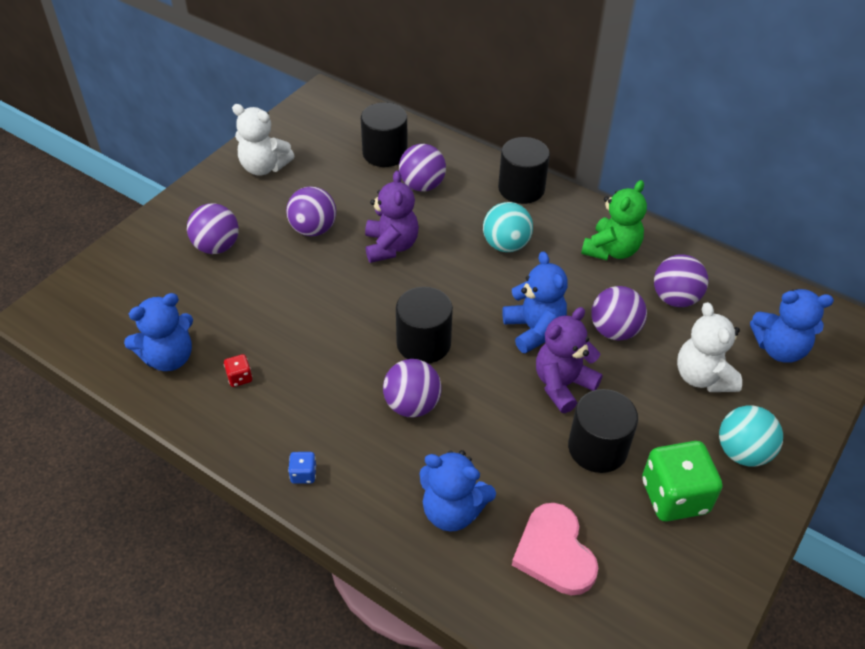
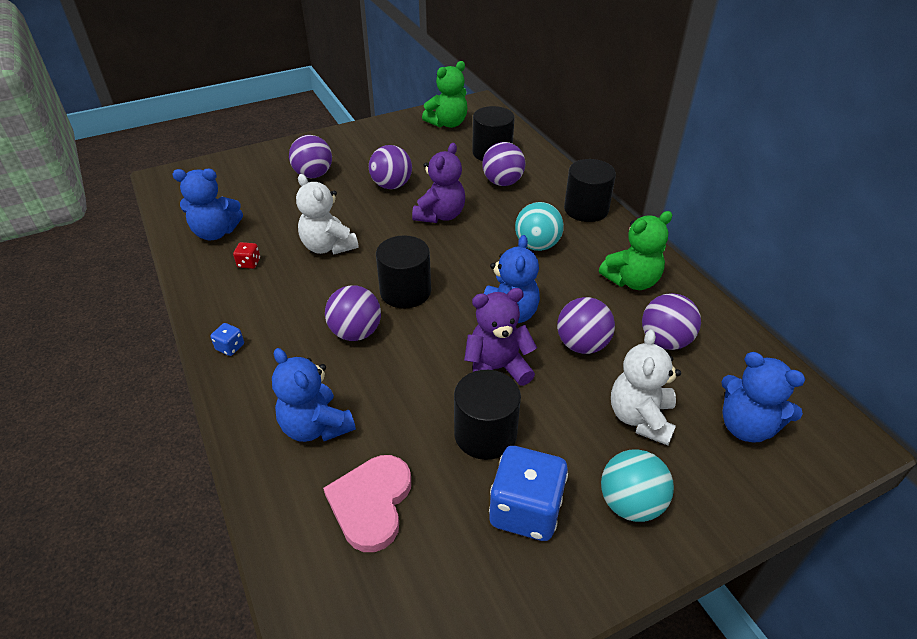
camera: 30 degrees right, 5 degrees down
(264, 167) = (393, 136): white teddy bear -> white teddy bear (328, 246)
(311, 131) = (448, 123): none -> green teddy bear
(674, 496) = (525, 510): green dice -> blue dice

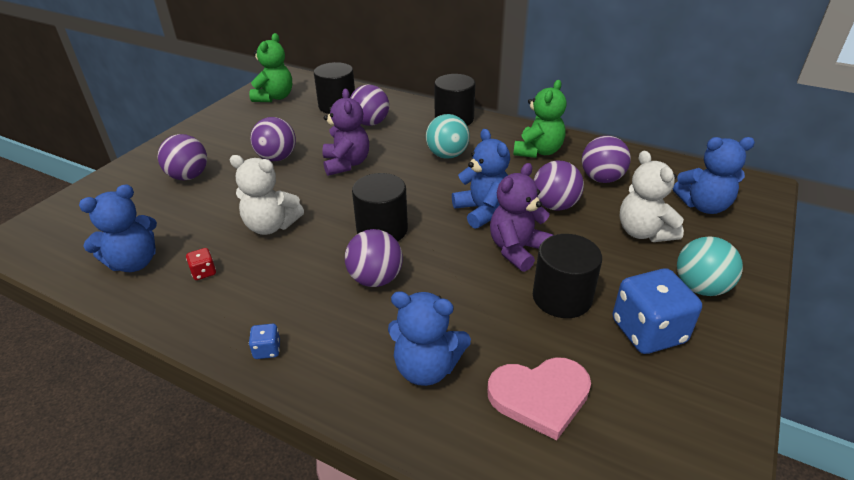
camera: 35 degrees left, 5 degrees down
(371, 503) = (540, 396): pink heart -> pink heart turned 75 degrees counterclockwise

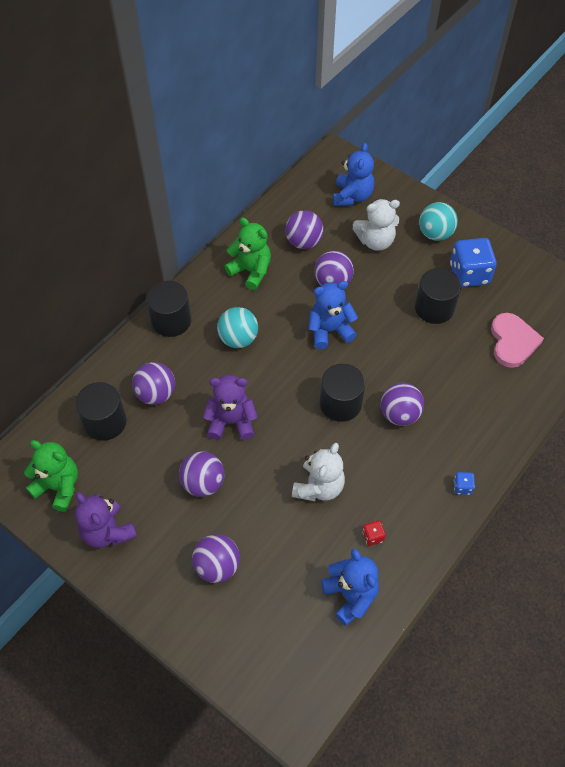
camera: 80 degrees left, 20 degrees up
(426, 368) = (486, 395): blue teddy bear -> none
(517, 250) = (381, 320): purple teddy bear -> purple teddy bear (108, 531)

